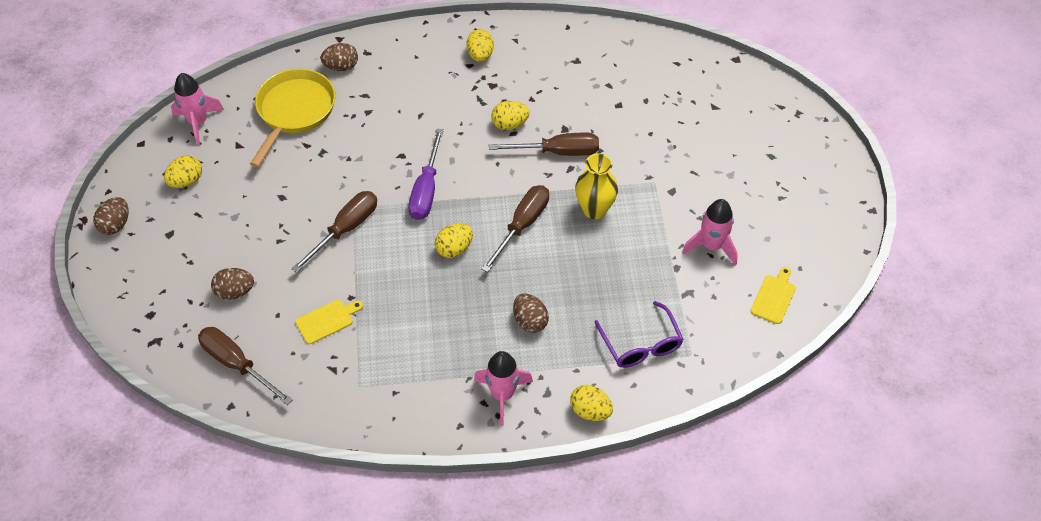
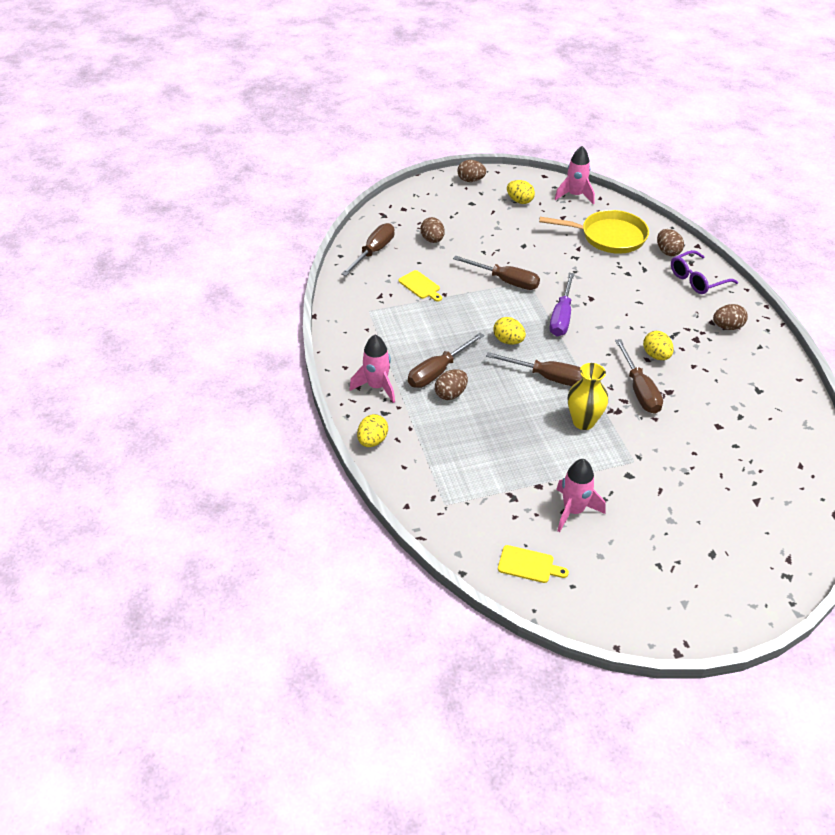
camera: 80 degrees right, 10 degrees down
(426, 190) = (561, 317): purple screwdriver -> purple screwdriver turned 75 degrees counterclockwise
(480, 55) = (727, 327): yellow egg -> brown egg
(490, 327) = (438, 371): none -> brown screwdriver
(641, 344) = (446, 468): purple glasses -> purple glasses (697, 280)

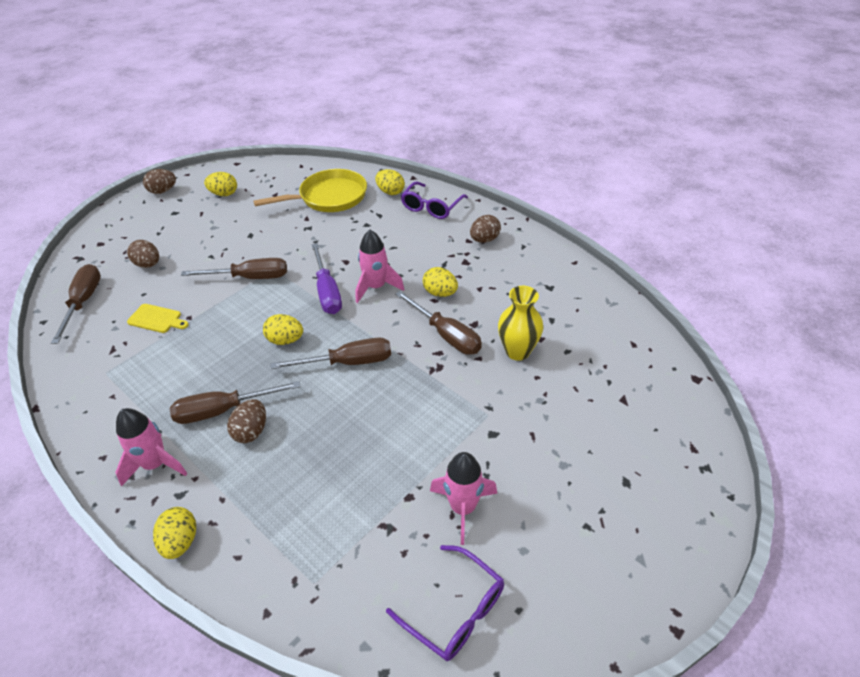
camera: 30 degrees left, 0 degrees up
(438, 371) = (223, 410): brown screwdriver -> brown screwdriver turned 60 degrees clockwise
(528, 565) = (455, 611): yellow cutting board -> purple glasses
(575, 195) = (276, 171): pink rocket -> pink rocket (376, 287)
(583, 422) = (412, 395): yellow vase -> yellow vase (517, 351)
(667, 252) = (390, 192): brown egg -> yellow egg

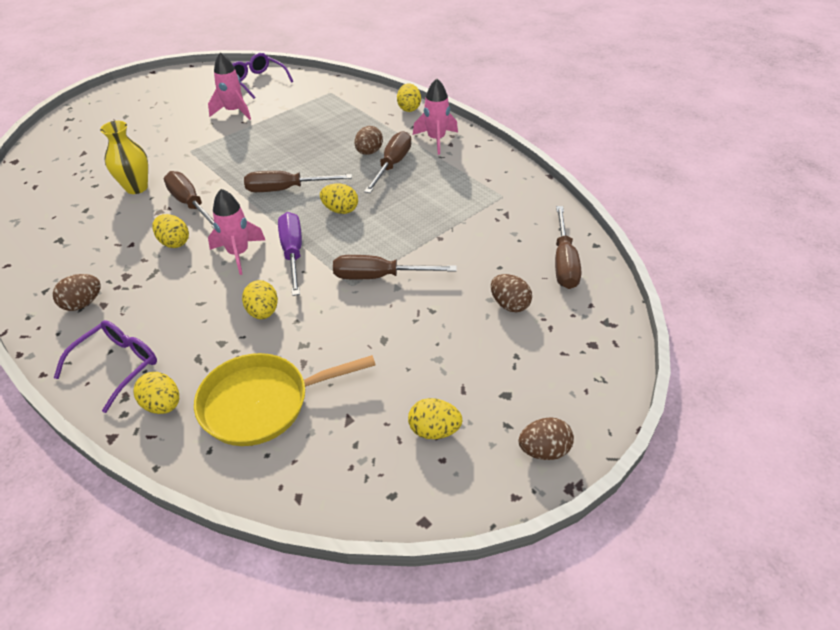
camera: 175 degrees left, 0 degrees up
(157, 319) = (473, 238): yellow cutting board -> none
(223, 410) = (392, 165): brown screwdriver -> brown screwdriver turned 60 degrees counterclockwise
(341, 245) = (263, 312): none -> yellow egg

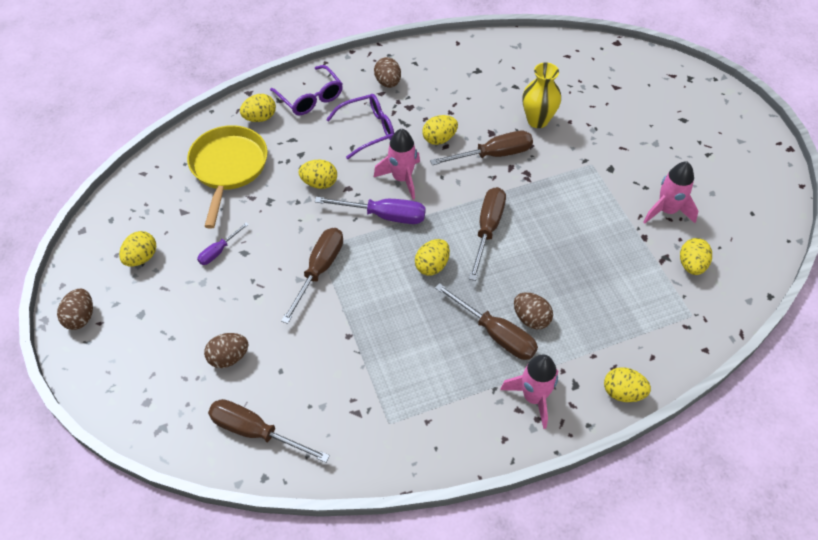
camera: 110 degrees right, 10 degrees up
(257, 81) = (742, 244): purple glasses -> purple glasses (368, 130)
(285, 97) = (691, 265): none -> yellow egg
(391, 361) = (219, 251): none -> purple screwdriver

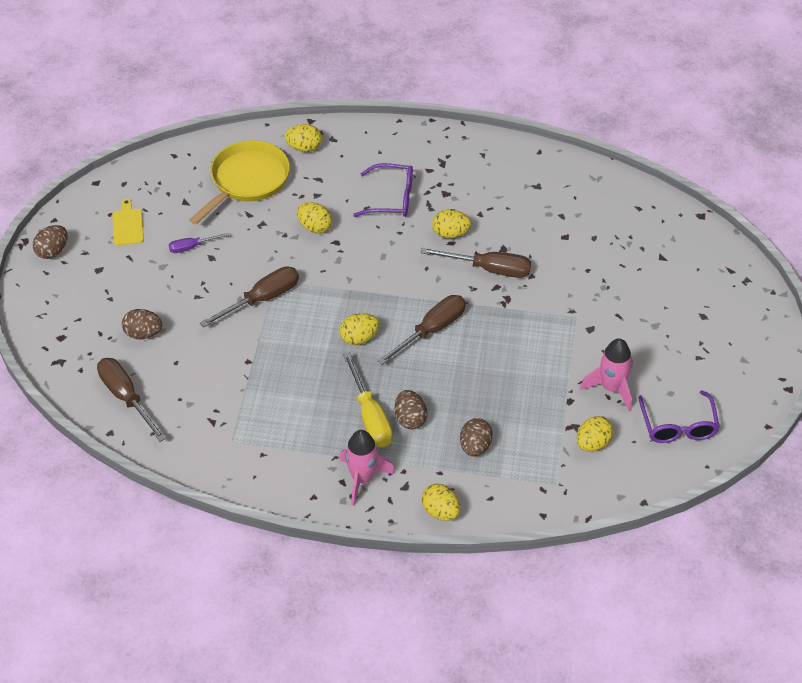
camera: 30 degrees right, 5 degrees down
(141, 258) = (127, 225): yellow egg -> yellow cutting board
(310, 98) = (362, 148): purple glasses -> purple glasses (678, 426)
(384, 215) = (350, 279): purple screwdriver -> none
(388, 82) = (443, 163): brown egg -> brown egg (475, 446)
(402, 178) = (389, 254): pink rocket -> none
(495, 333) = (370, 416): brown screwdriver -> yellow screwdriver
(537, 120) = (557, 256): yellow vase -> none

